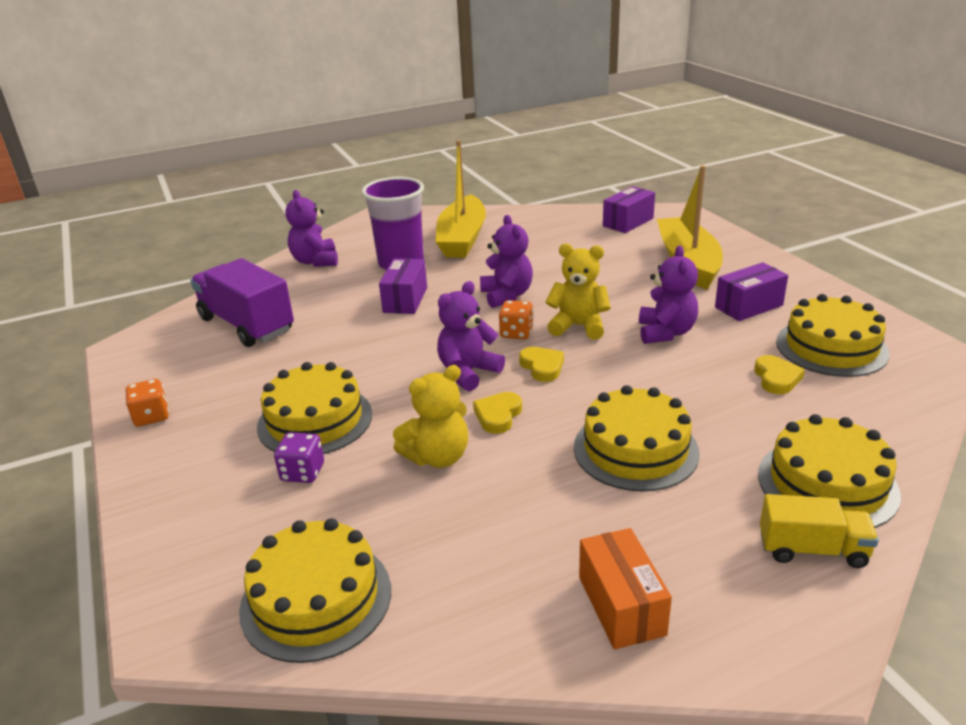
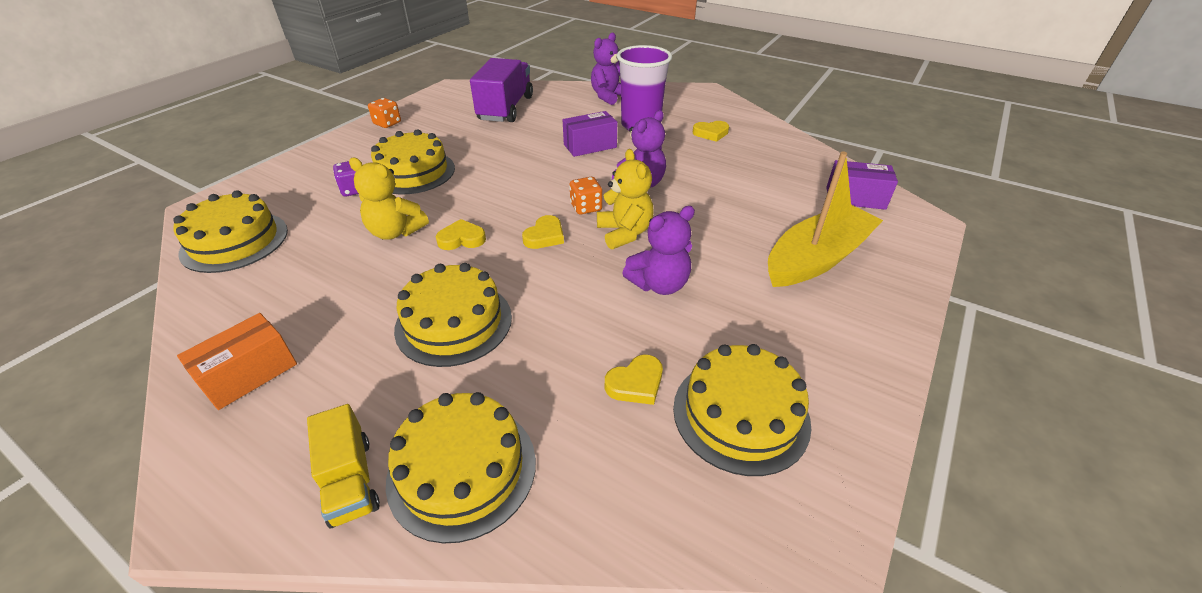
camera: 55 degrees right, 10 degrees up
(462, 239) = (711, 133): yellow boat -> yellow heart
(468, 372) = (511, 206): purple teddy bear -> none
(748, 306) = (768, 325): purple box -> none

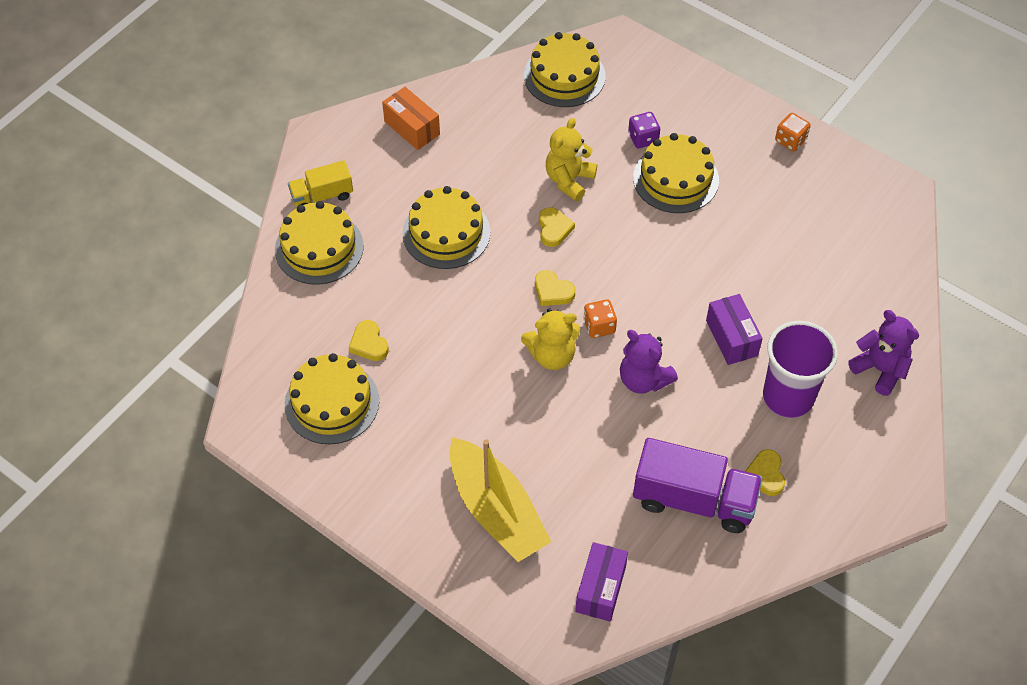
camera: 95 degrees right, 15 degrees up
(506, 108) = (836, 252): purple truck -> purple truck (694, 500)
(659, 284) = (474, 373): purple teddy bear -> none

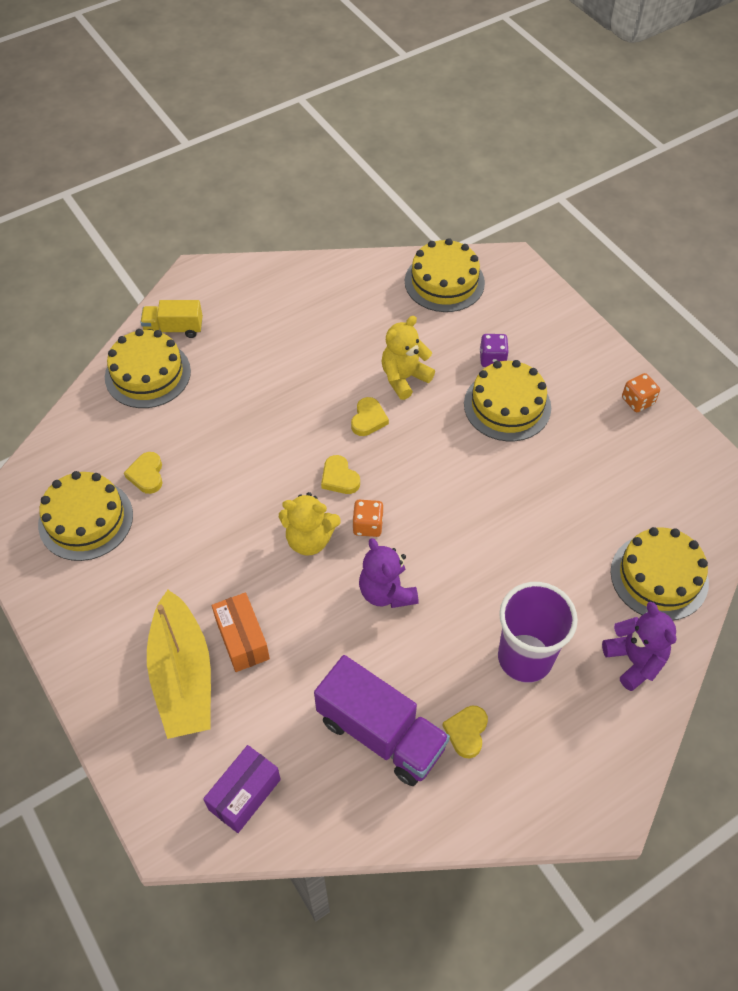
camera: 20 degrees right, 0 degrees up
(412, 128) = (283, 291): orange box -> orange box (242, 639)
(446, 233) = (267, 394): yellow cake -> yellow cake (659, 576)
(731, 338) = (493, 578): purple box -> none

